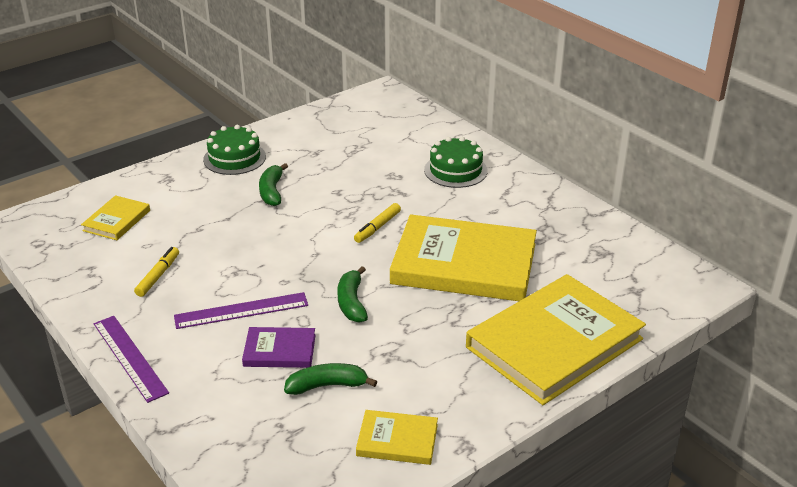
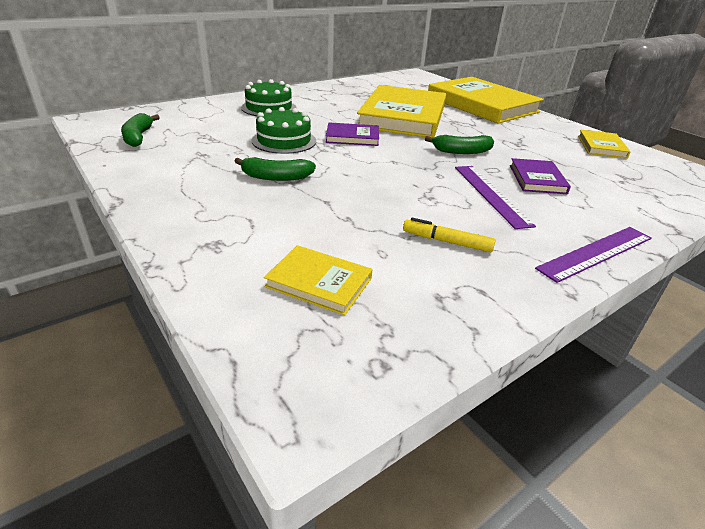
camera: 90 degrees left, 0 degrees up
(234, 158) = (185, 197): green cake -> green cake (284, 141)
(327, 385) = (566, 164): green banana -> green banana (138, 137)
(377, 227) = (352, 137): yellow marker -> purple book

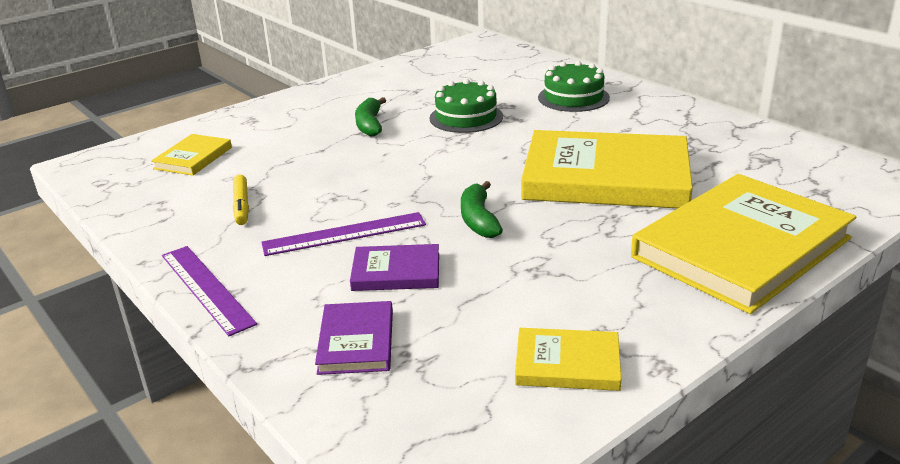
camera: 90 degrees right, 5 degrees down
(138, 137) = (446, 63): green banana -> none
(352, 137) = (496, 149): purple book -> purple book (356, 341)
(447, 242) = (241, 206): yellow marker -> yellow marker turned 150 degrees clockwise

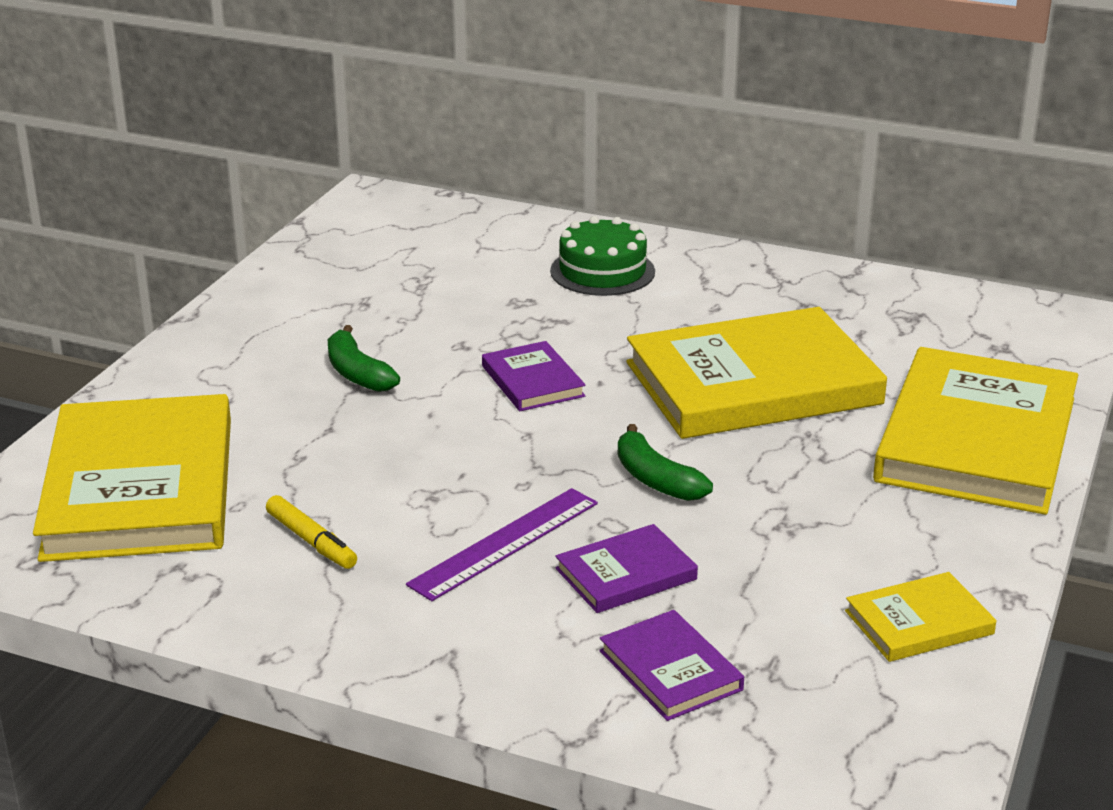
camera: 30 degrees left, 0 degrees up
(193, 158) = (140, 487): yellow book -> yellow book, size x2.19
(207, 288) = (404, 664): purple ruler -> none
(464, 148) = (533, 381): none -> purple book
(466, 117) = (485, 332): green cake -> none

